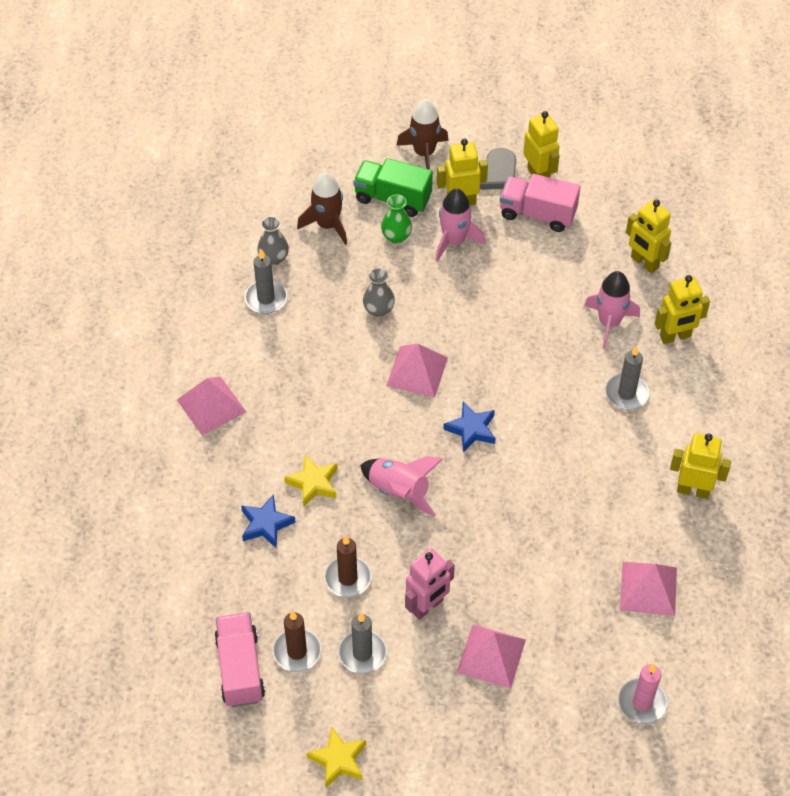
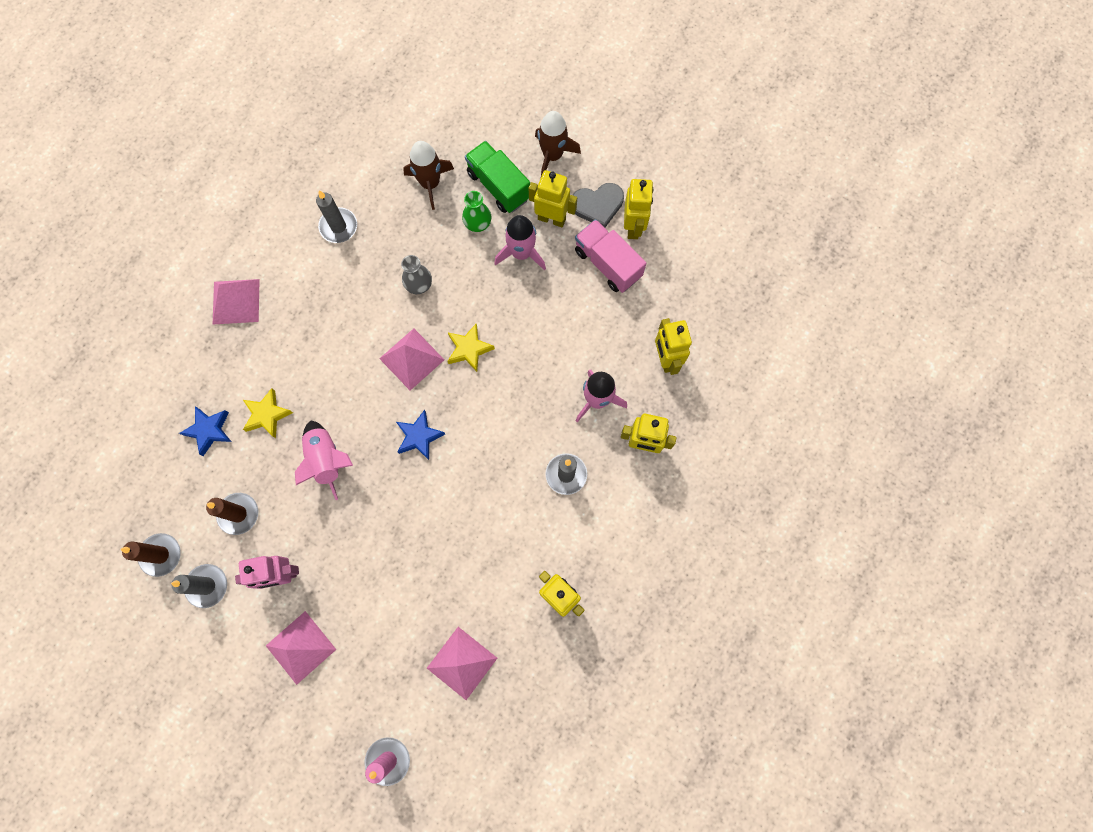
camera: 30 degrees right, 20 degrees up
(240, 668) = (111, 544): pink truck -> none
(274, 258) = (368, 192): grey vase -> none
(338, 760) = (131, 666): yellow star -> yellow star (469, 349)

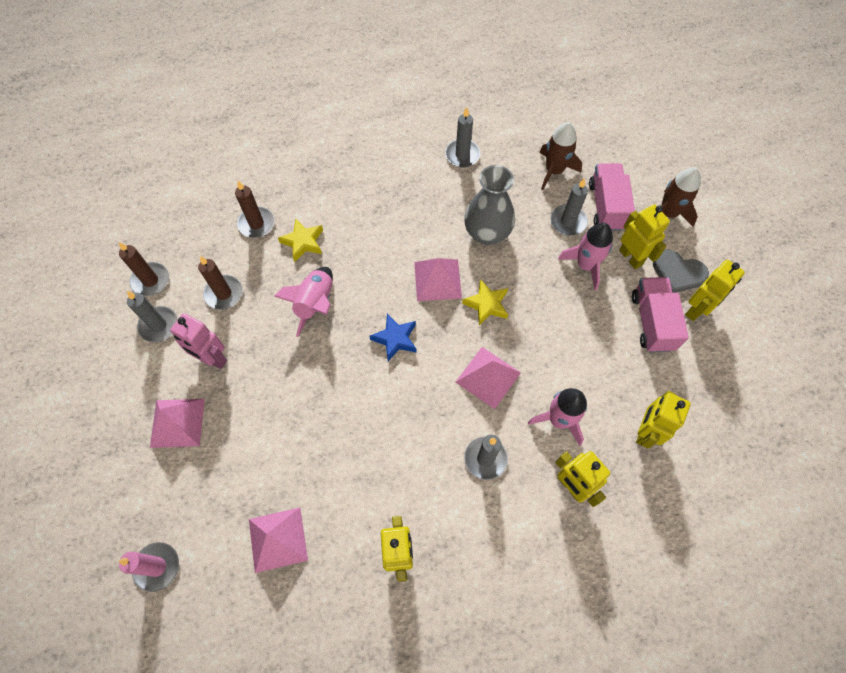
camera: 40 degrees right, 10 degrees down
(209, 430) = (256, 224): blue star -> brown candle
(236, 301) = (350, 154): pink pyramid -> pink pyramid (488, 377)
(419, 285) = (487, 233): grey vase -> grey vase, size x1.77
(478, 224) = (568, 221): green vase -> grey candle
(498, 186) = (606, 206): green truck -> pink truck

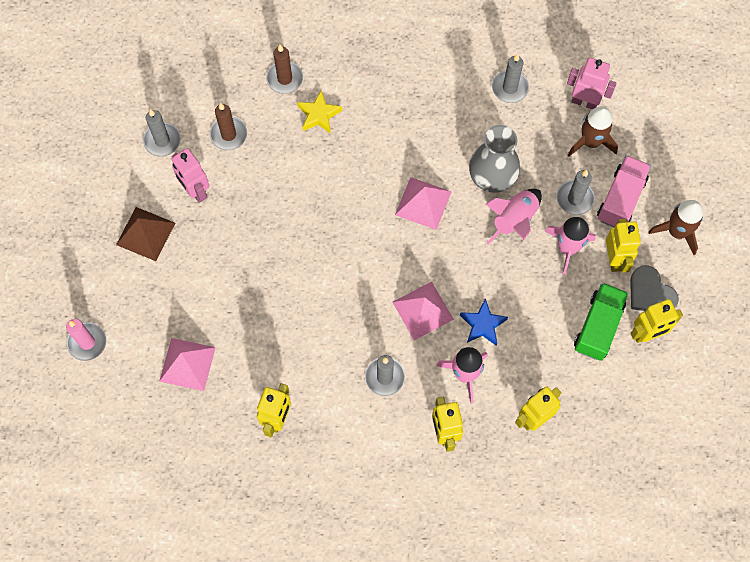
camera: 25 degrees right, 5 degrees up
(150, 280) = (171, 95): brown candle -> none
(177, 422) = (146, 233): pink pyramid -> brown pyramid
(315, 304) = (304, 179): pink rocket -> pink rocket (514, 220)
(395, 339) = (359, 241): blue star -> blue star (482, 324)
(487, 304) = (456, 245): yellow star -> none
(531, 142) = (584, 102): none -> pink robot
(652, 322) = (598, 327): pink truck -> green truck

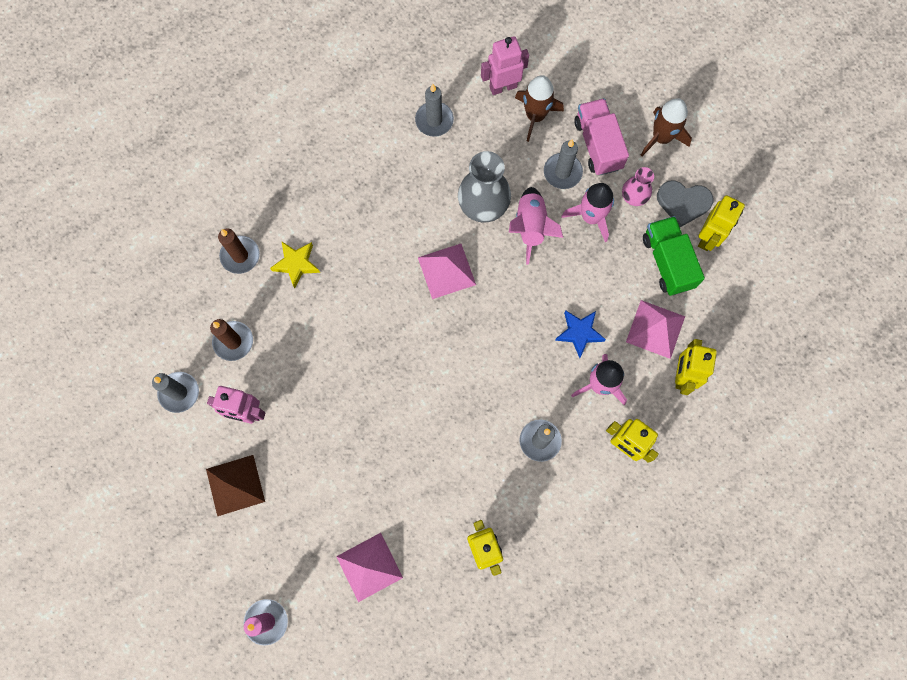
camera: 40 degrees left, 5 degrees up
(423, 310) = (522, 360): pink pyramid -> pink pyramid (655, 329)
(614, 259) = (634, 197): yellow robot -> pink vase

